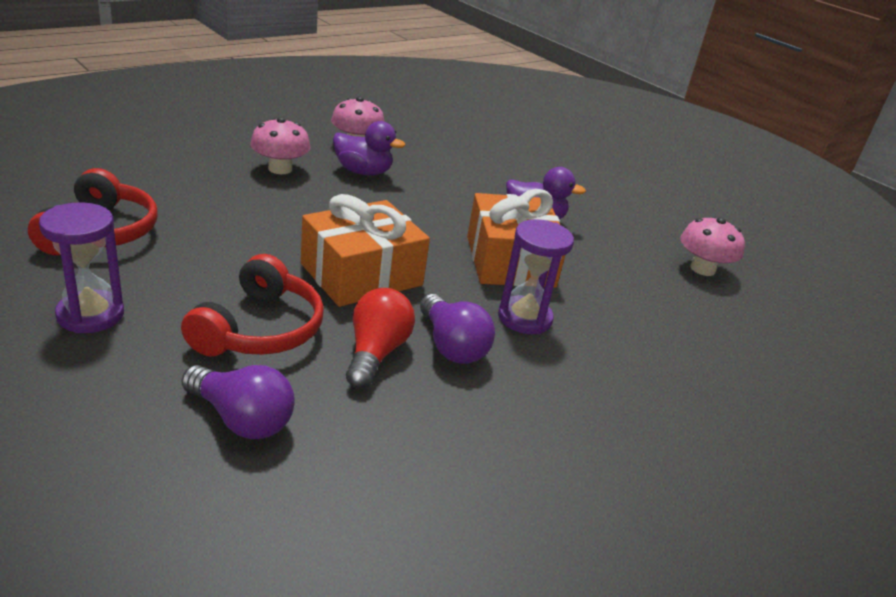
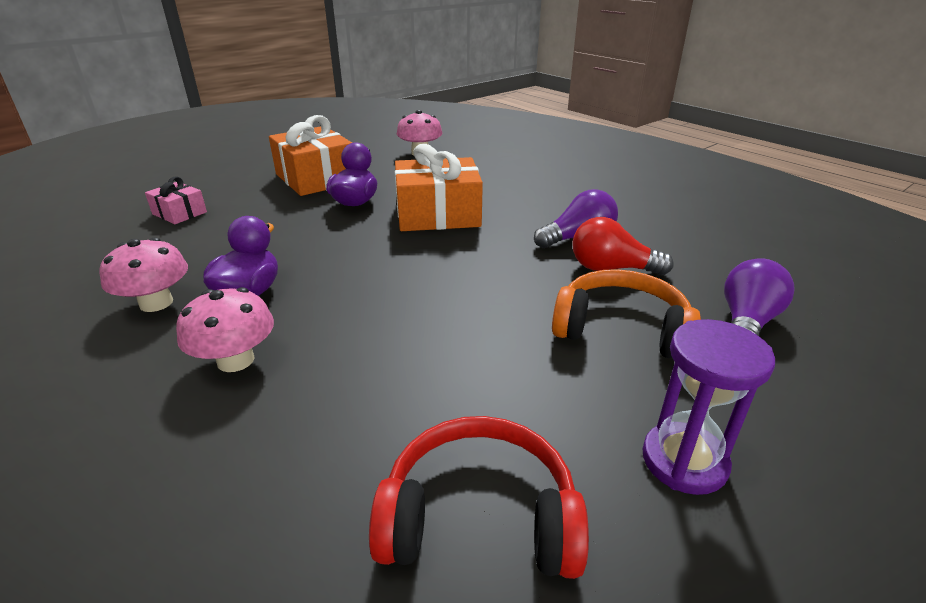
camera: 85 degrees left, 0 degrees up
(260, 329) = (621, 329): red headphones -> orange headphones
(361, 274) = (493, 281): orange gift -> orange gift (316, 178)
(499, 145) = (179, 213): none -> pink gift
(524, 318) = (521, 211): purple hourglass -> none

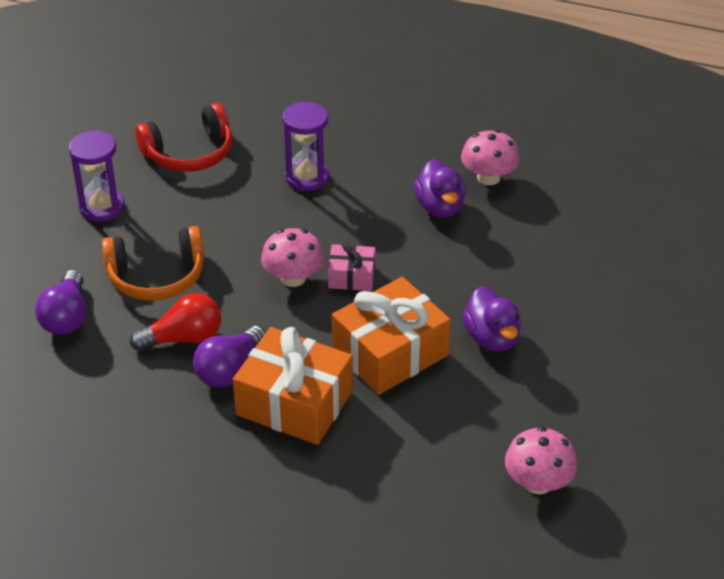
camera: 150 degrees right, 10 degrees up
(179, 213) = (629, 255): pink gift -> pink gift (351, 277)
(235, 360) = (382, 167): pink mushroom -> pink mushroom (293, 278)
(316, 178) = (587, 363): orange gift -> orange gift (294, 403)
(339, 384) = (307, 177): none -> purple hourglass

